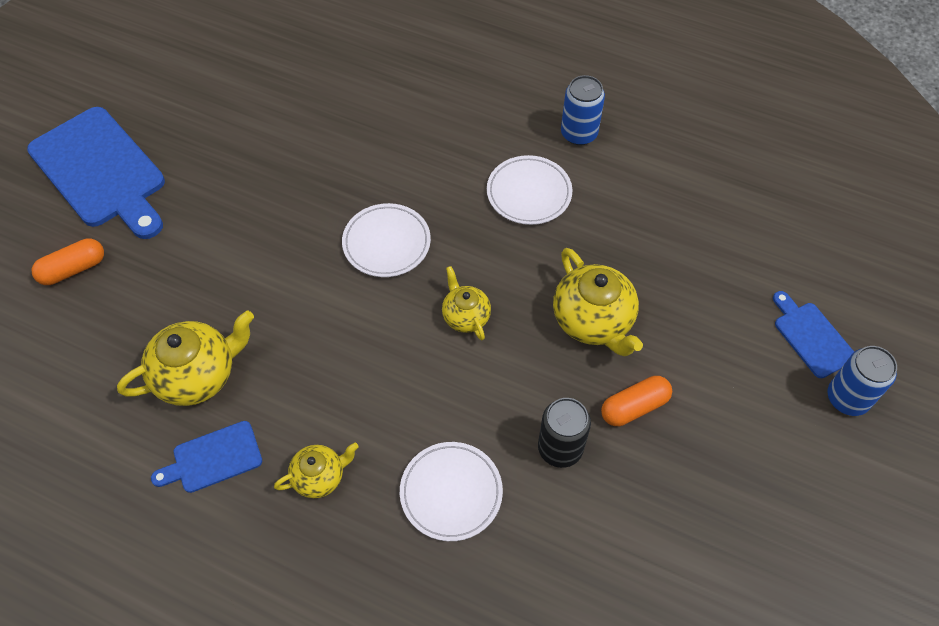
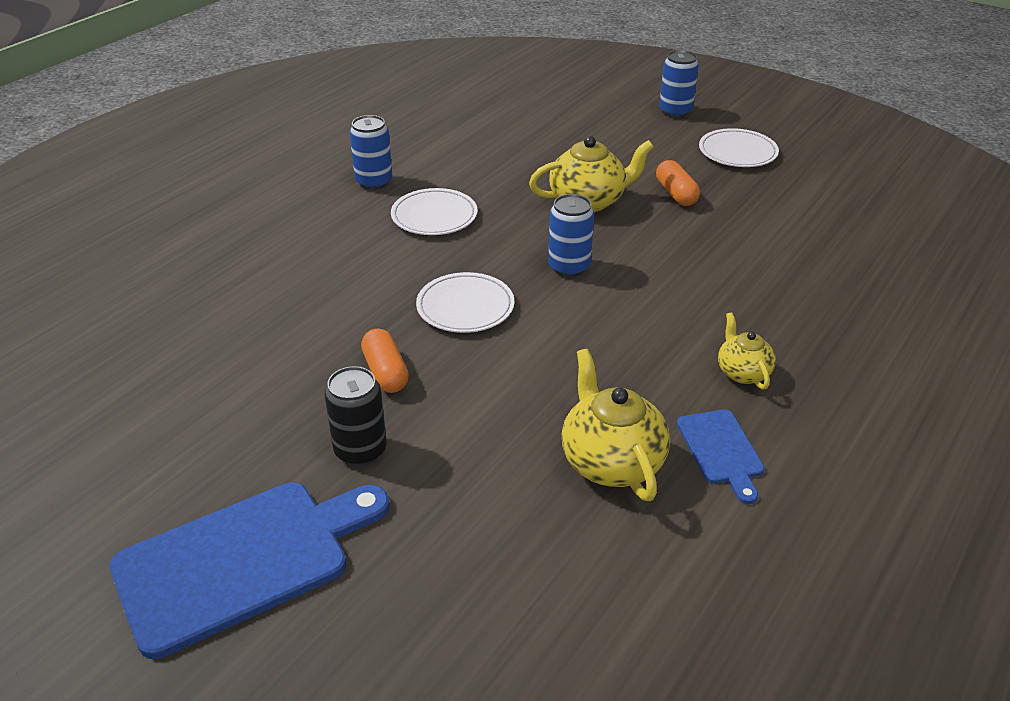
camera: 80 degrees left, 20 degrees down
(73, 269) = (416, 590): orange capsule -> orange capsule (385, 372)
(451, 492) = (757, 293): white plate -> white plate (737, 152)
(465, 316) = (569, 267): yellow teapot -> blue can
(560, 448) = (713, 233): black can -> black can (360, 450)
(811, 337) = (621, 115): blue cutting board -> none

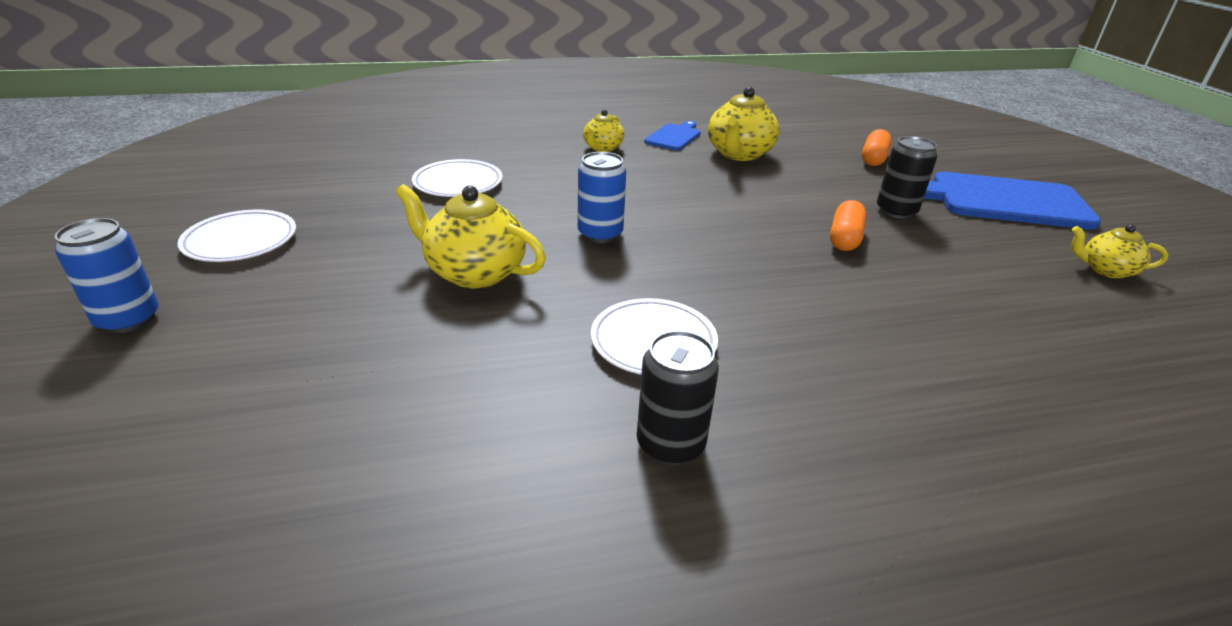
camera: 140 degrees left, 5 degrees down
(118, 471) = (1106, 270): none -> yellow teapot
(374, 182) = (670, 444): blue can -> black can
(465, 307) = (731, 248): white plate -> white plate (458, 183)
(676, 194) = (391, 238): orange capsule -> orange capsule (873, 158)

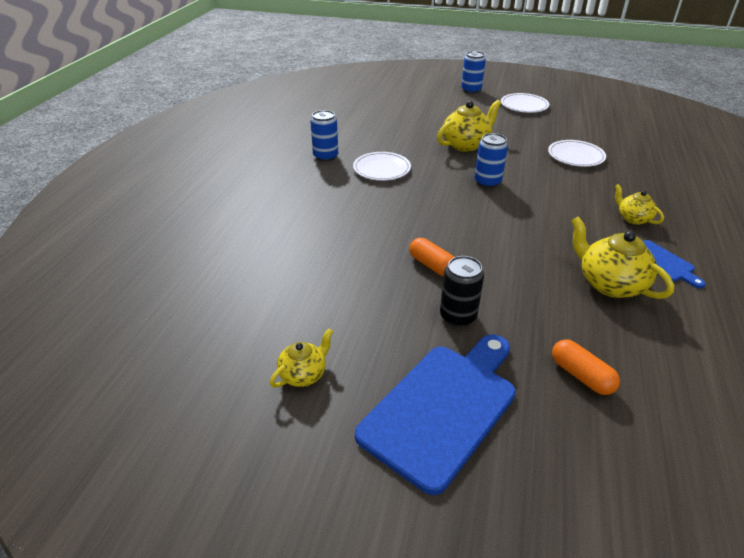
camera: 120 degrees right, 5 degrees up
(670, 444) = (325, 156): black can -> blue can

